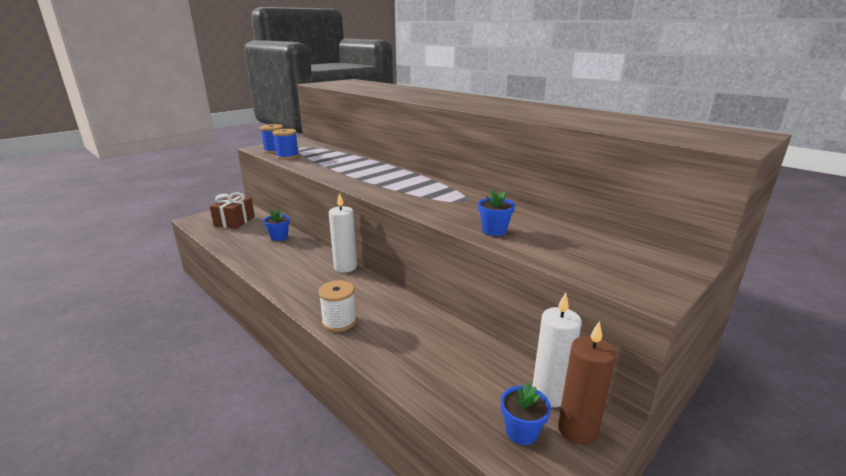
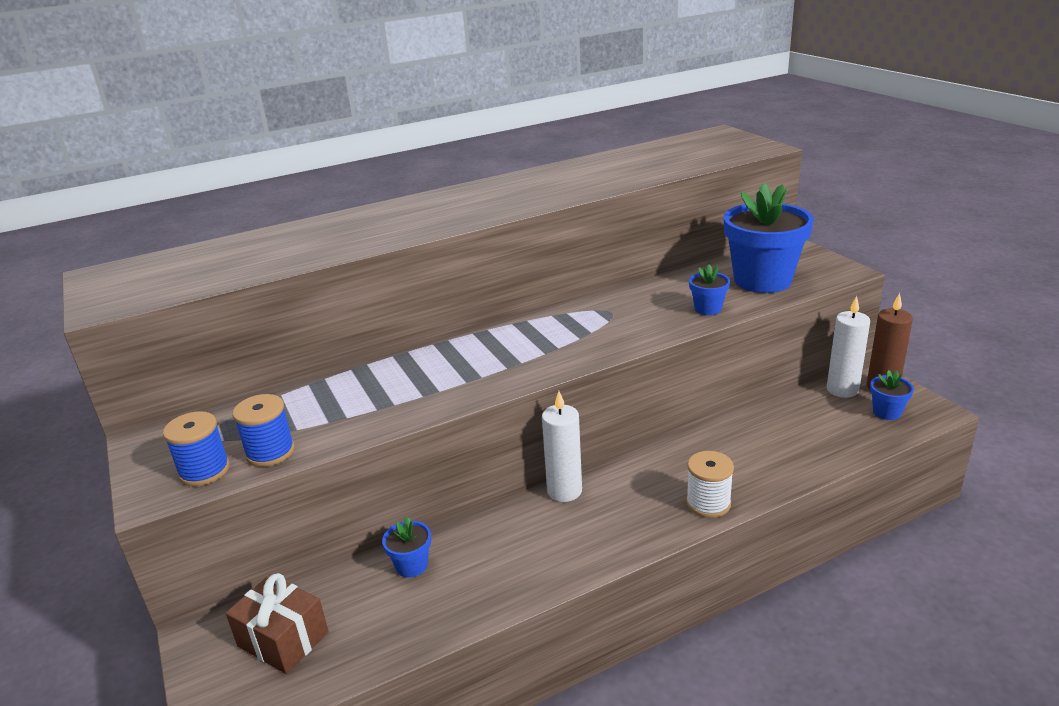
camera: 70 degrees left, 5 degrees up
(575, 250) = (762, 280): none -> blue flower pot

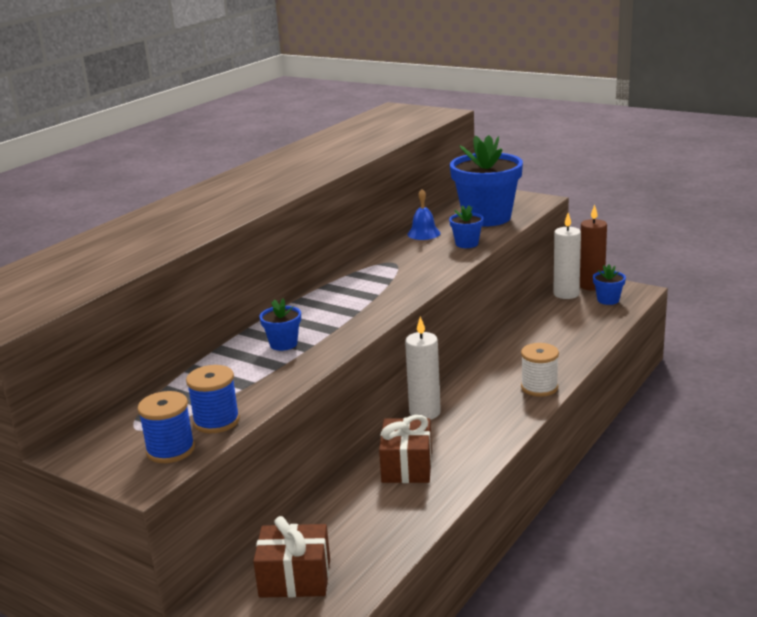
camera: 30 degrees left, 5 degrees down
(412, 565) = (352, 497): blue flower pot -> blue flower pot (283, 344)
(491, 550) = (407, 466): none -> brown gift
(676, 284) = (423, 233): none -> blue bell

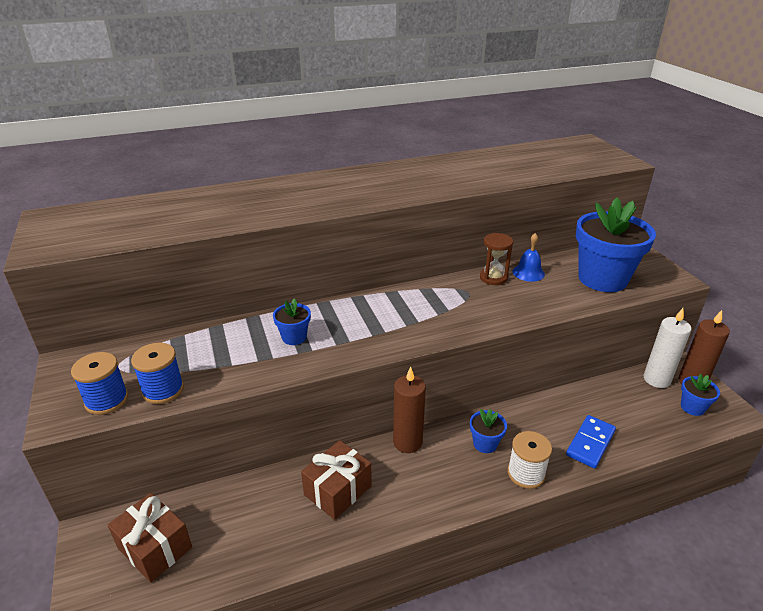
camera: 35 degrees right, 10 degrees up
(399, 246) = (493, 278): none -> brown hourglass
(424, 412) = (407, 442): white candle -> brown candle
(467, 244) = (551, 301): blue flower pot -> blue flower pot (485, 444)
(563, 350) = (590, 443): none -> blue domino

